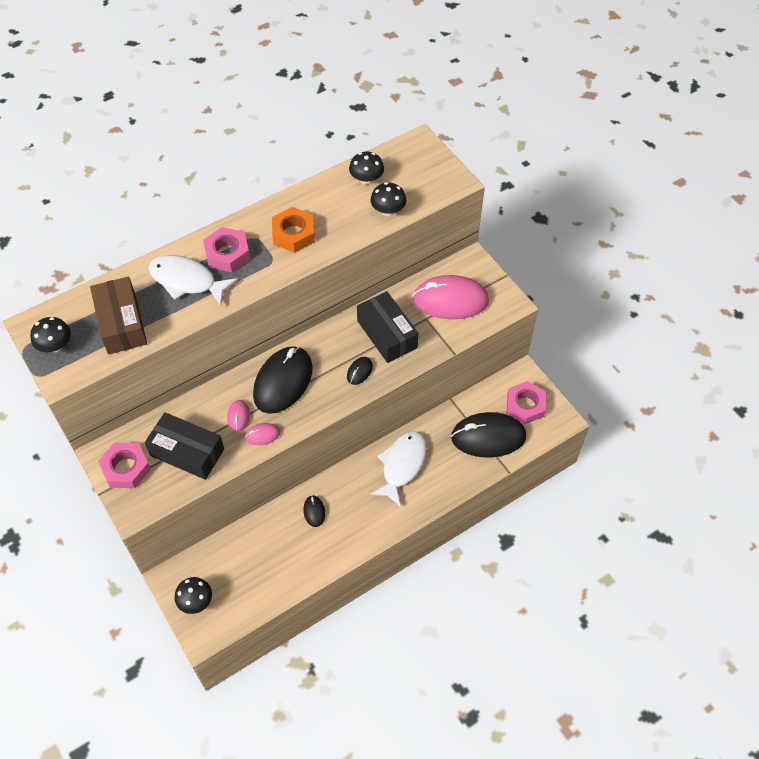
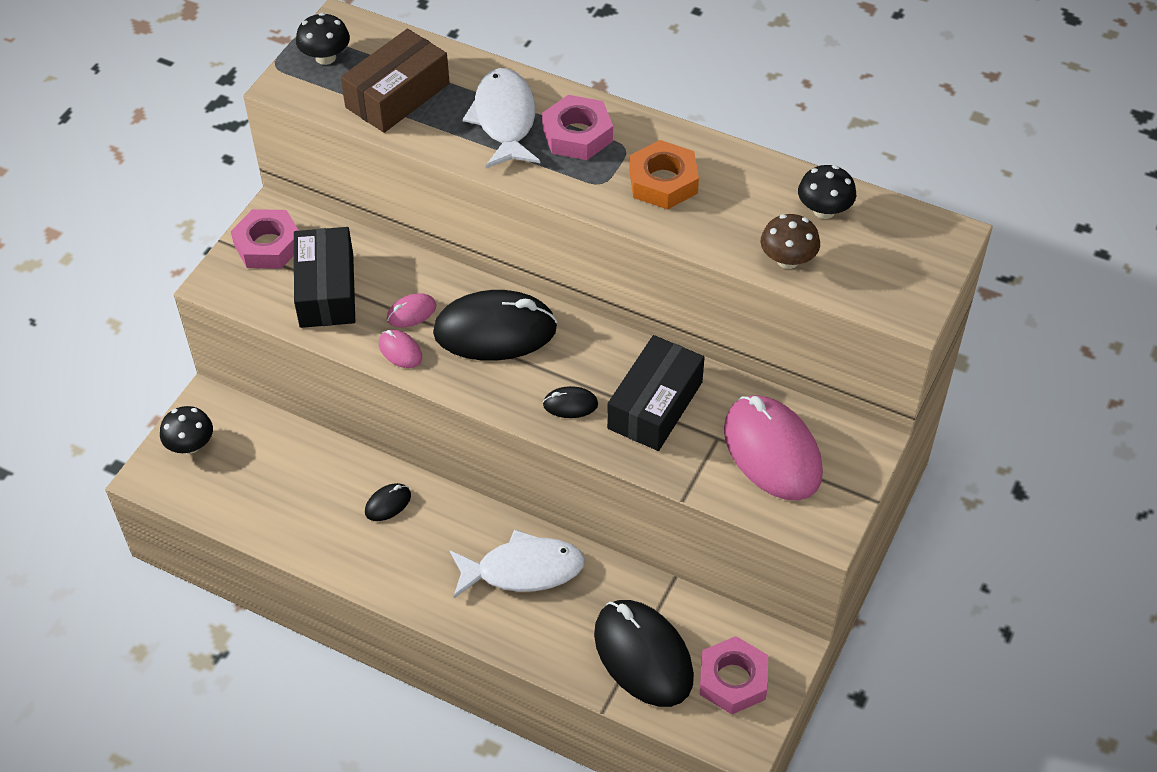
camera: 60 degrees right, 5 degrees down
(388, 210) = (787, 260): black mushroom -> brown mushroom

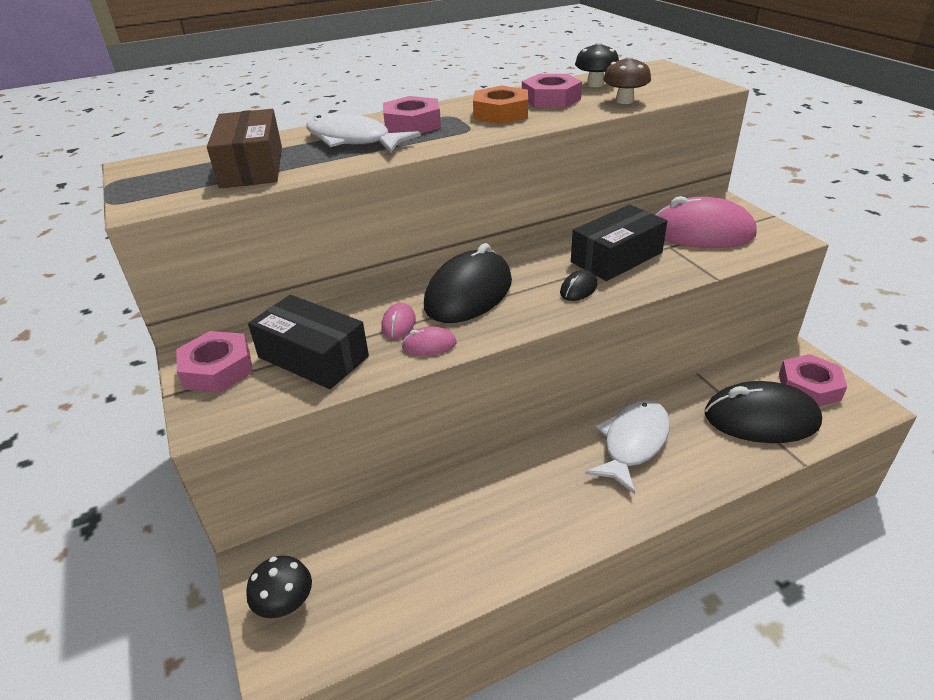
camera: 50 degrees left, 15 degrees down
(325, 57) = (153, 181): black mushroom -> none
(388, 504) = (497, 491): black mouse -> none
(655, 405) = (616, 257): black box -> black box turned 75 degrees clockwise
(741, 198) = (551, 99): none -> pink nut

